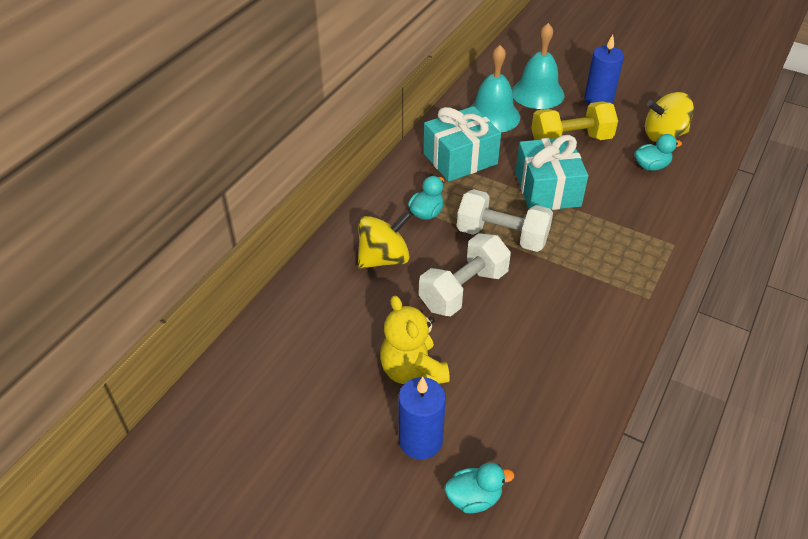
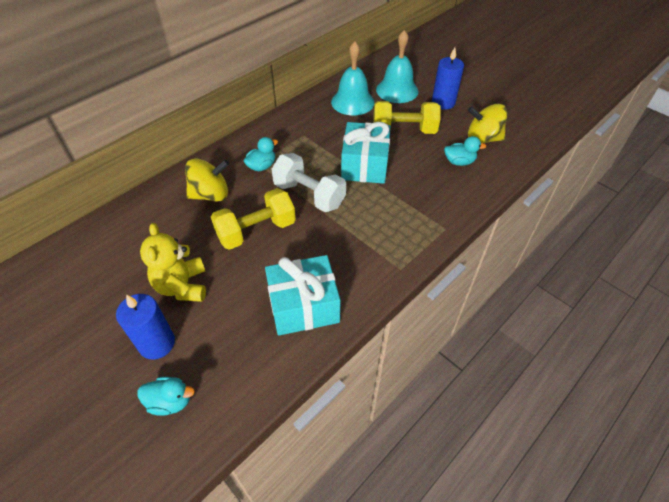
camera: 15 degrees right, 5 degrees up
(460, 159) = (310, 130): turquoise gift -> turquoise gift (303, 306)
(463, 290) = (256, 231): white dumbbell -> yellow dumbbell

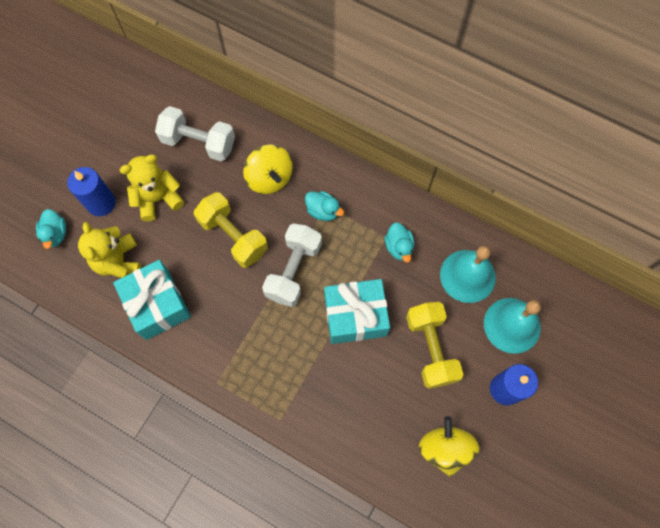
camera: 75 degrees right, 20 degrees up
(139, 241) = (199, 142): none -> white dumbbell
(238, 336) = (118, 261): none -> yellow teddy bear
(459, 162) = (392, 423): turquoise duck -> turquoise duck (399, 247)

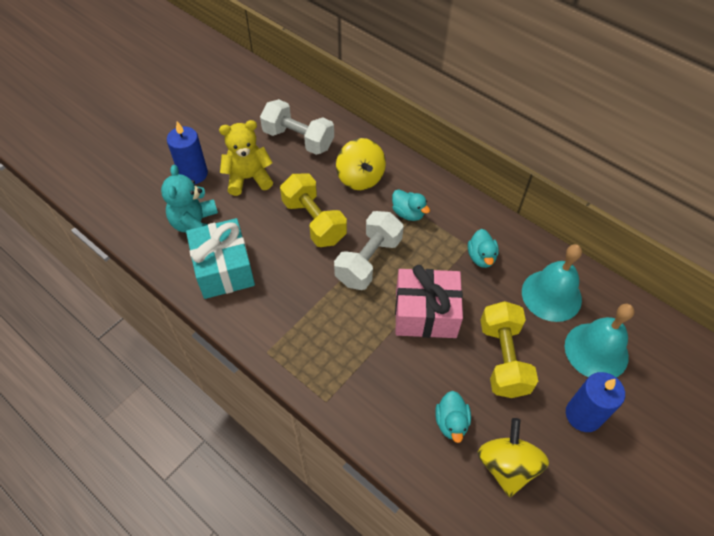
camera: 10 degrees right, 15 degrees down
(56, 234) = (143, 192): turquoise duck -> turquoise duck (451, 422)
(118, 261) = (196, 225): yellow teddy bear -> turquoise teddy bear
(355, 316) = (425, 313): turquoise gift -> pink gift

